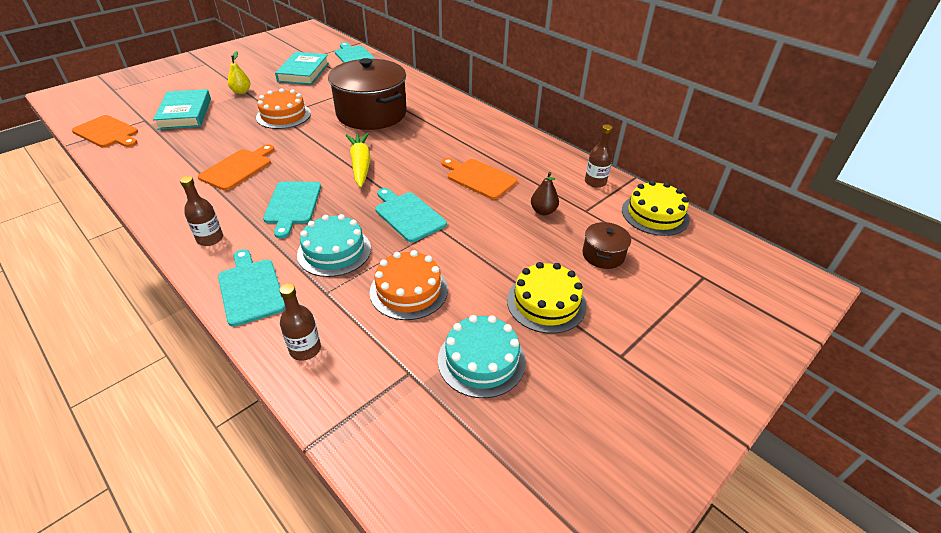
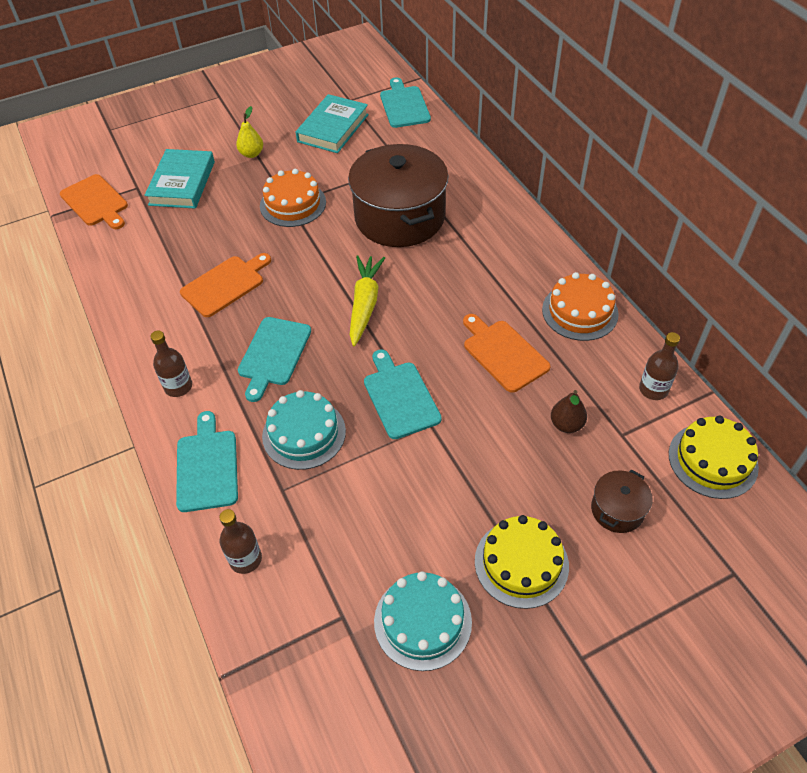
camera: 20 degrees right, 10 degrees up
(409, 290) = (371, 508): orange cake -> orange cake (580, 311)

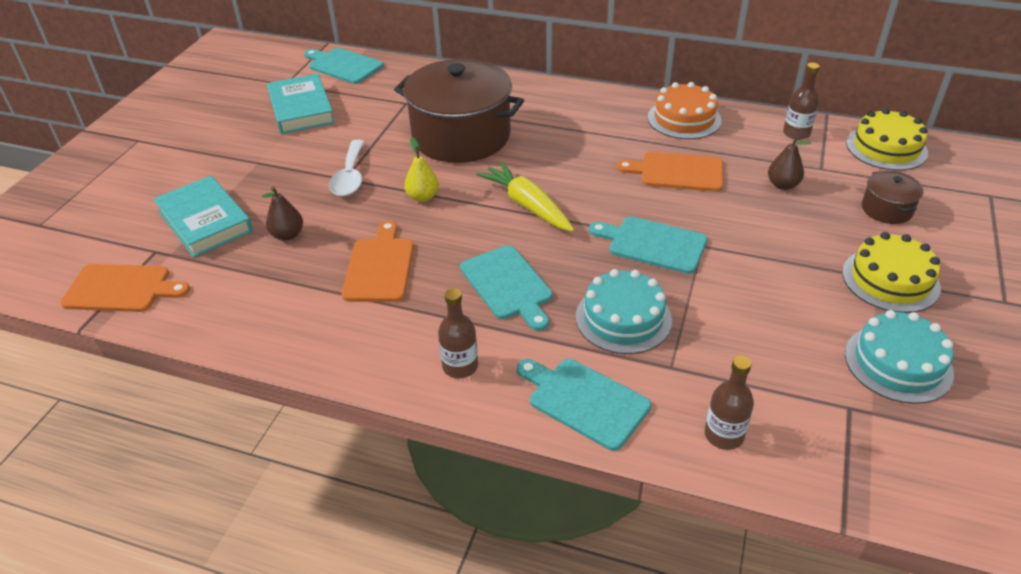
camera: 45 degrees left, 10 degrees down
(208, 224) = (287, 235): none -> brown pear
(252, 154) = (247, 163): yellow pear -> yellow pear (423, 197)
(293, 204) = (350, 177): orange cake -> white spoon

